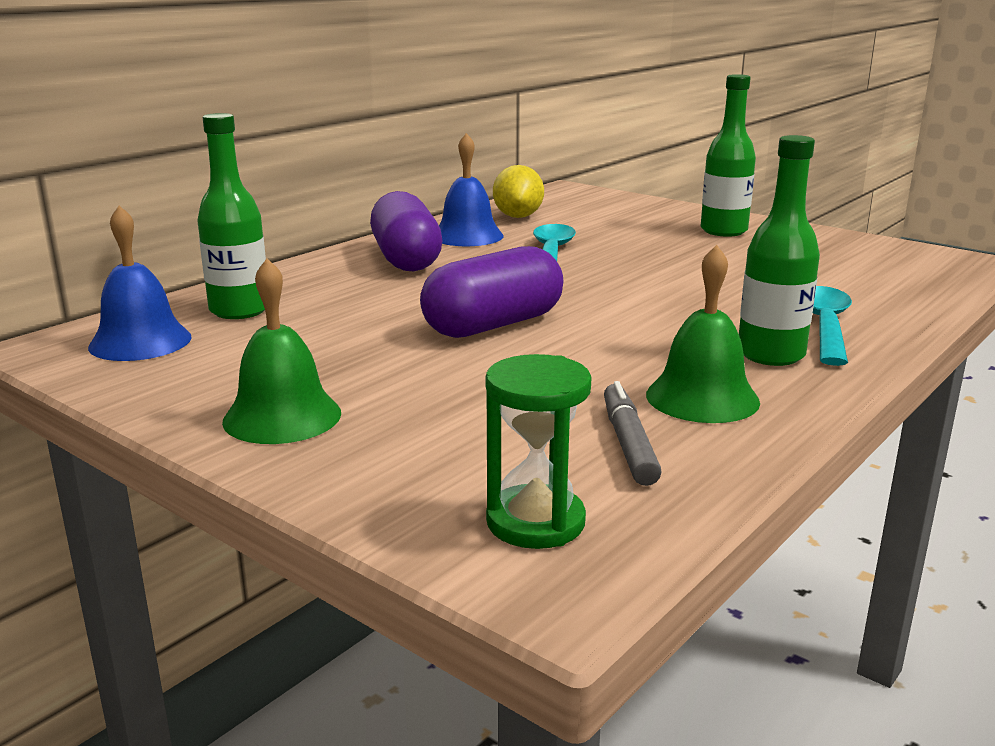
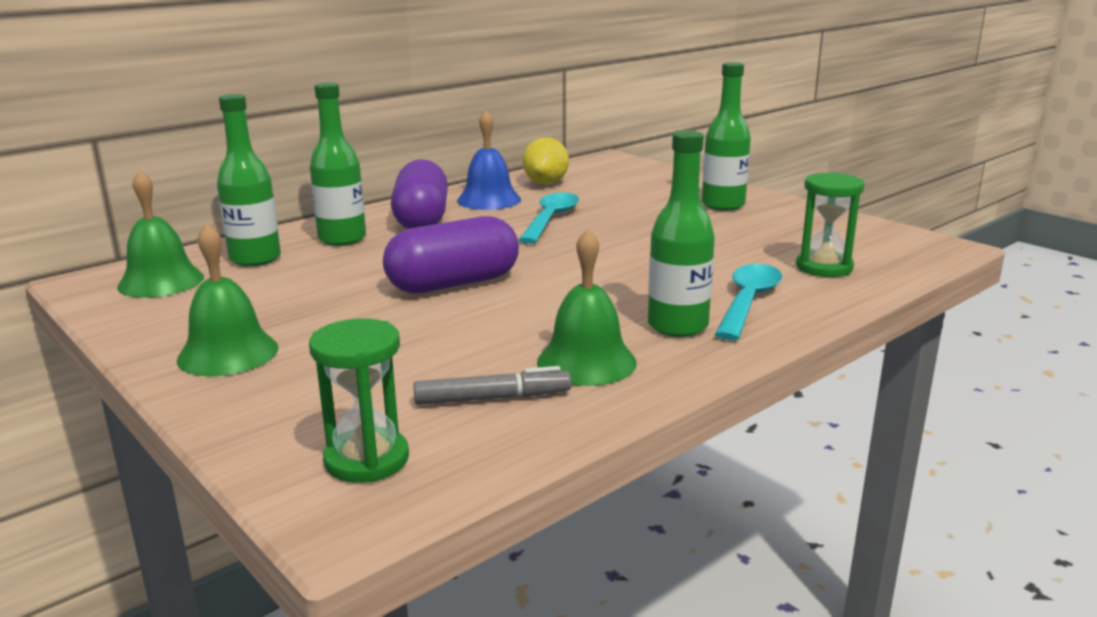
camera: 10 degrees right, 0 degrees up
(140, 341) = (161, 281): blue bell -> green bell
(328, 284) = (342, 239): none -> green bottle
(628, 443) = (492, 398): grey marker -> grey marker turned 75 degrees clockwise
(874, 288) = (824, 267): none -> green hourglass

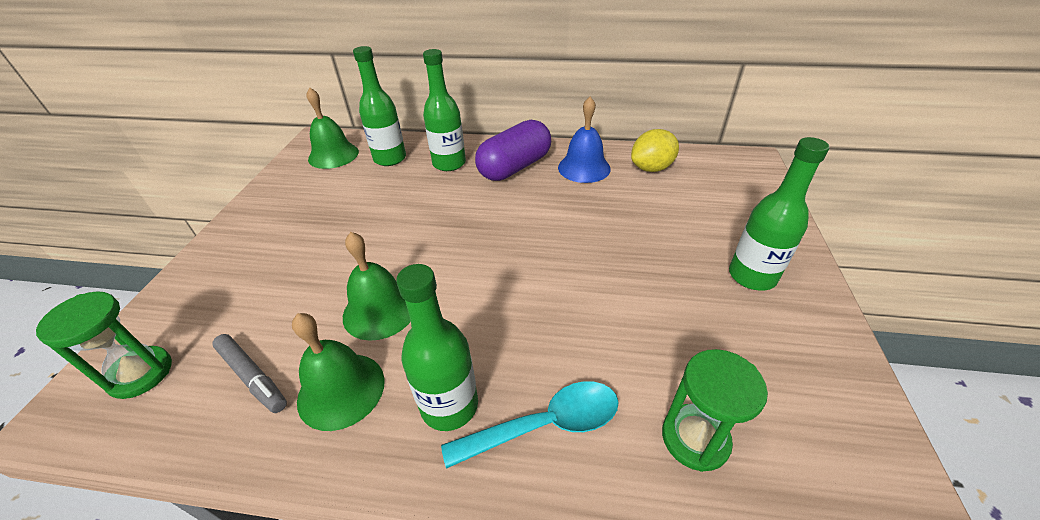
camera: 50 degrees right, 20 degrees up
(228, 353) = (257, 232): green bell -> green bell (380, 310)
(454, 284) = (423, 245): purple capsule -> none
(551, 219) = (585, 213): turquoise spoon -> none

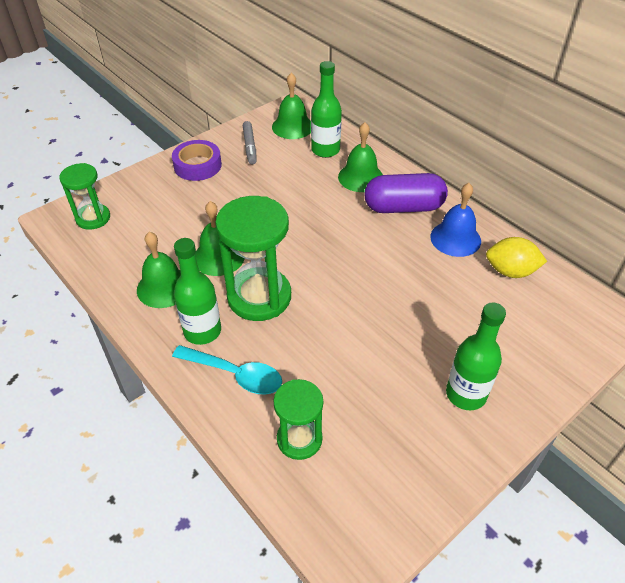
camera: 40 degrees right, 5 degrees up
(252, 377) = (134, 252): grey marker -> grey marker (250, 146)
(253, 236) = (197, 165): none -> purple tape
(449, 163) = (360, 177): green bottle -> green bell
(473, 321) = (259, 297): none -> green hourglass

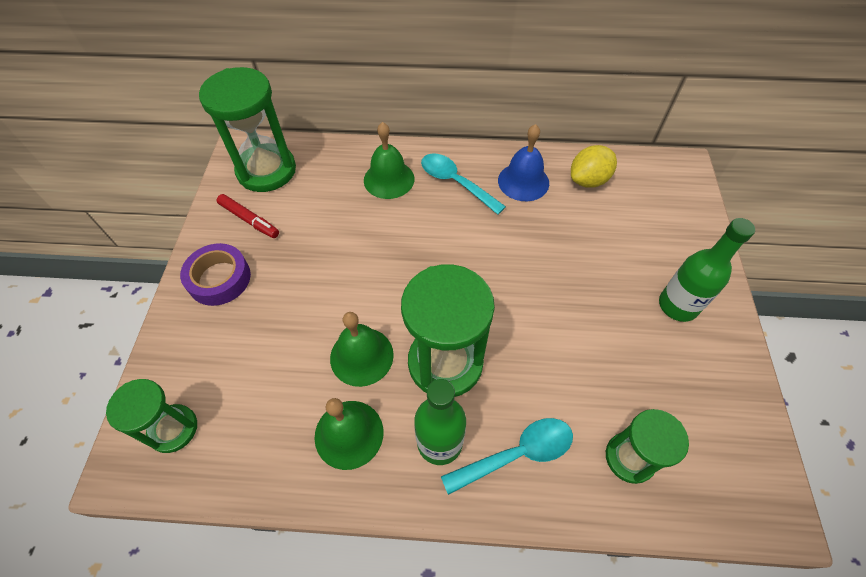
camera: 45 degrees left, 10 degrees up
(250, 146) = (249, 220): grey marker -> red marker
(292, 126) = (266, 170): green bell -> green hourglass
(325, 150) = (327, 174): green bottle -> none
(403, 207) = (455, 182): purple capsule -> turquoise spoon

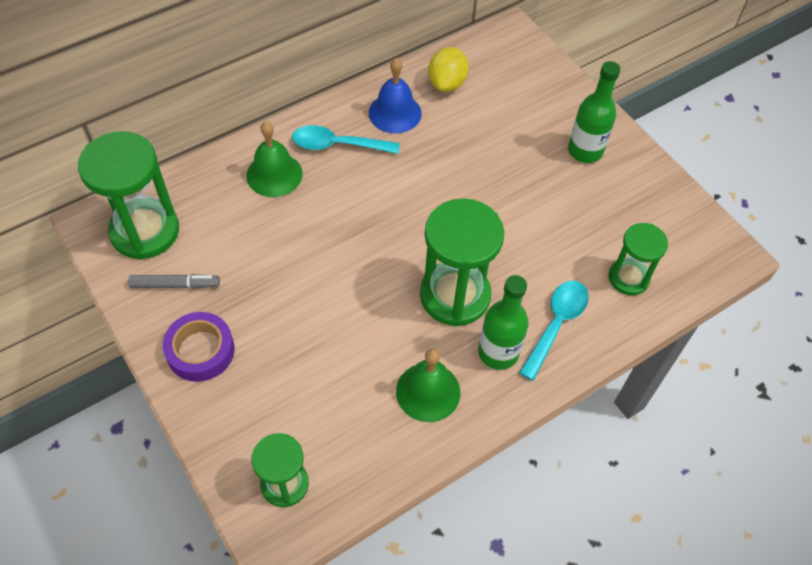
camera: 40 degrees left, 0 degrees up
(249, 220) = (175, 285): red marker -> grey marker
(361, 356) = (386, 332): green bell -> none

